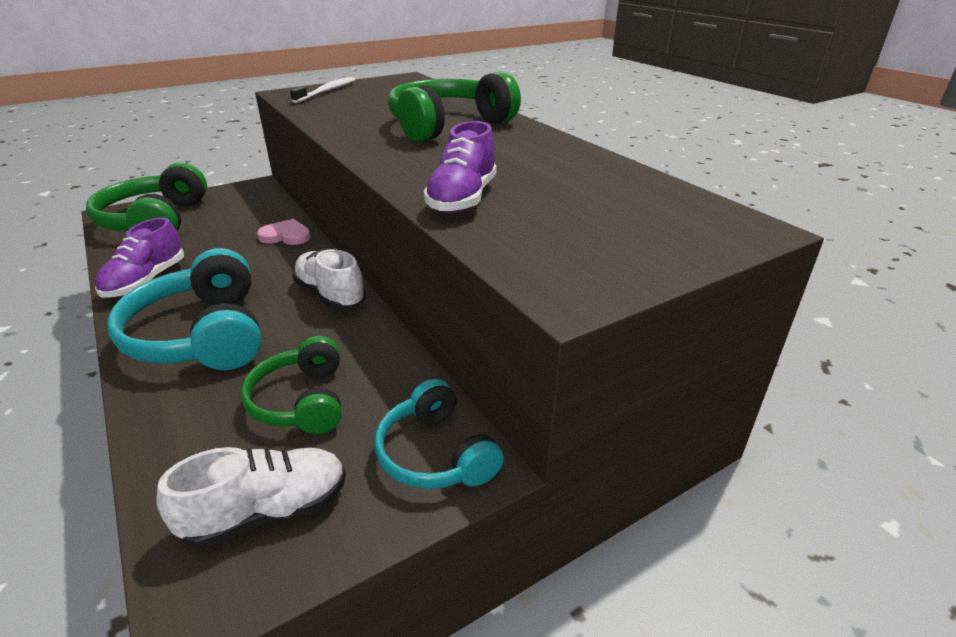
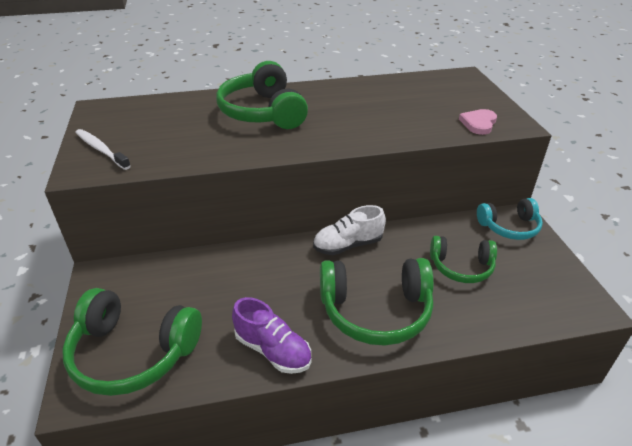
camera: 70 degrees left, 5 degrees up
(202, 335) = (376, 311): turquoise headphones -> green headphones
(267, 511) = (543, 284): white shoe -> none
(286, 236) = (236, 260): pink heart -> pink heart (478, 123)
(462, 199) = (404, 129): purple shoe -> none

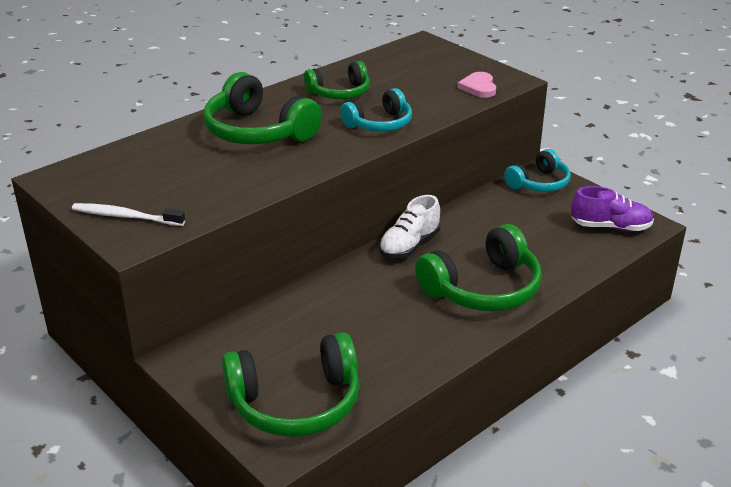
camera: 30 degrees left, 5 degrees down
(273, 350) = (423, 350): purple shoe -> purple shoe (610, 227)
(361, 132) = (379, 124): none -> turquoise headphones
(461, 267) = (525, 229): green headphones -> green headphones (340, 93)

